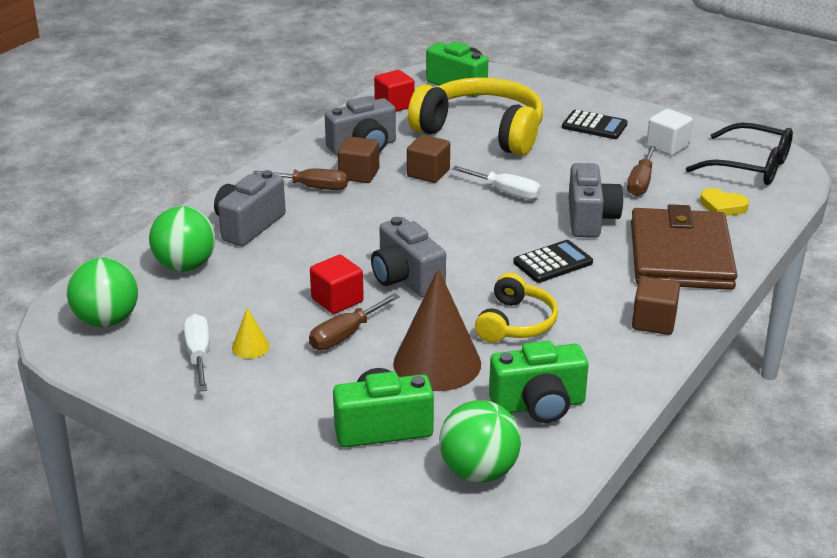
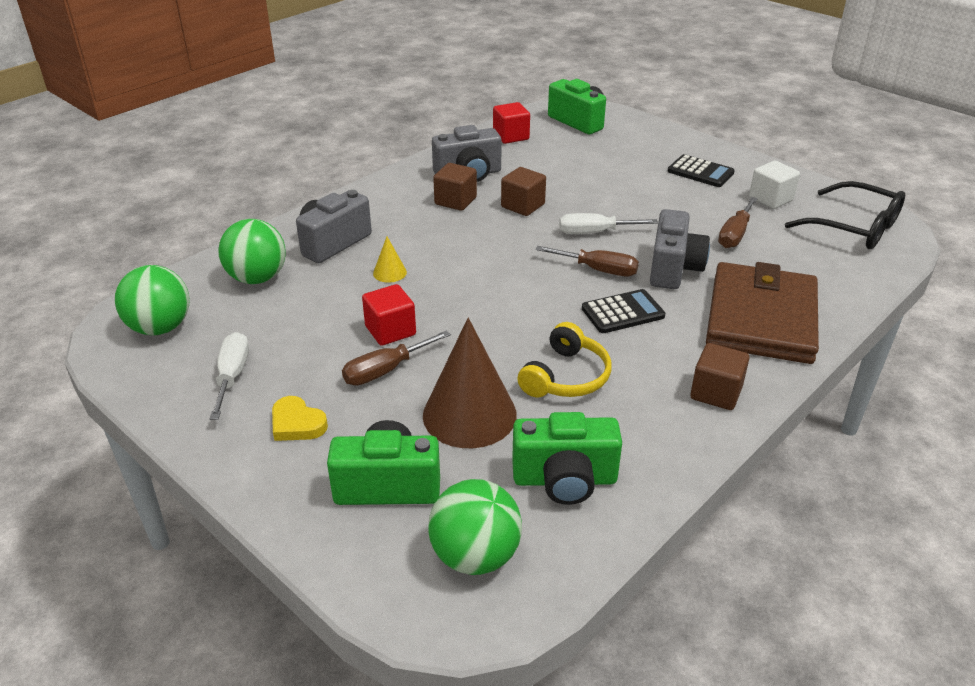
camera: 10 degrees right, 5 degrees up
(250, 347) = (286, 373): yellow cone -> yellow cone (389, 272)
(312, 187) = (407, 210): brown screwdriver -> brown screwdriver (598, 270)
(406, 279) = (467, 315): grey camera -> none
(481, 131) = (587, 168): yellow headphones -> none
(506, 193) = (594, 232): white screwdriver -> white screwdriver turned 135 degrees clockwise
(722, 206) = (817, 268): yellow heart -> yellow heart (297, 423)

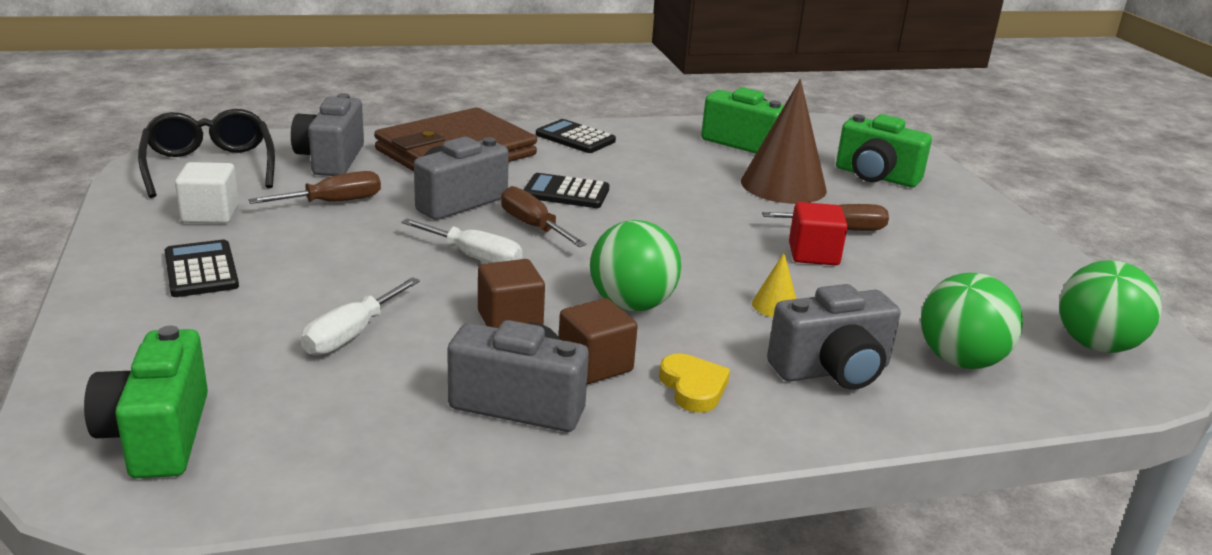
camera: 150 degrees left, 10 degrees down
(232, 376) = (1001, 273): white screwdriver -> white screwdriver (351, 334)
(297, 423) = (939, 224): yellow heart -> yellow heart (693, 387)
(475, 556) = (834, 140): green ball -> green ball (632, 305)
(511, 136) = (333, 457): red cube -> none
(566, 377) = (678, 178): yellow headphones -> none
(716, 393) = (575, 138): brown cube -> black calculator
(813, 268) = (331, 159): none -> grey camera

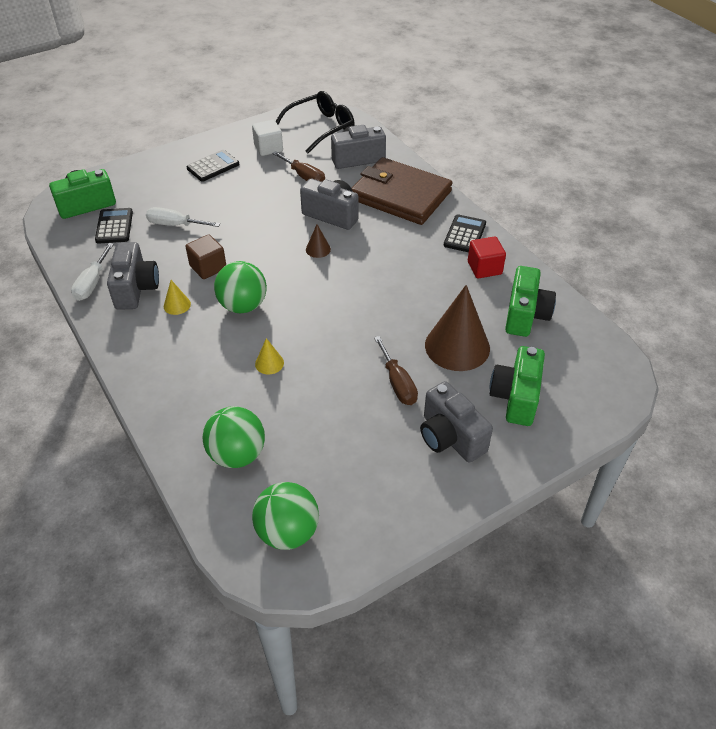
camera: 75 degrees right, 20 degrees up
(474, 257) = (268, 239): white screwdriver -> white screwdriver (92, 283)
(533, 226) = (318, 249): brown screwdriver -> brown cone
(566, 192) = (372, 251): black calculator -> black calculator (114, 226)
(595, 365) = (177, 305): brown cube -> yellow cone
(693, 387) = (168, 343): yellow heart -> none
(813, 254) = (349, 374): red cube -> red cube (484, 268)
(832, 370) = (204, 395): grey camera -> grey camera (450, 437)

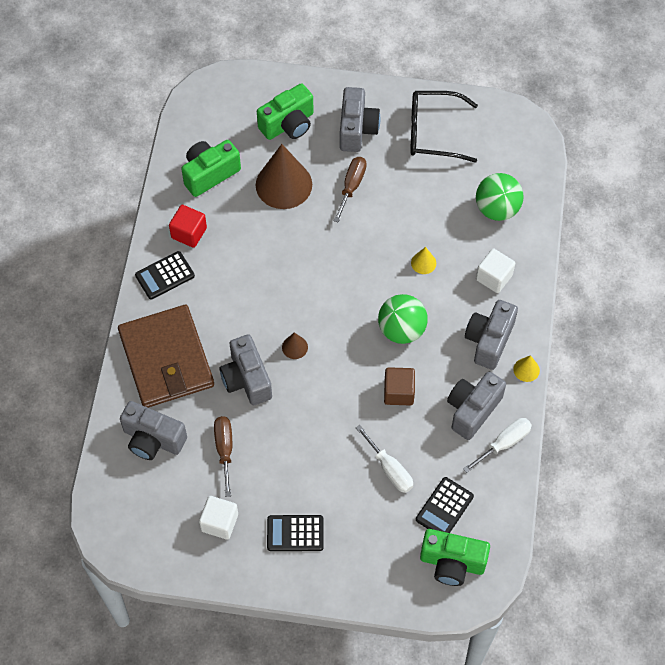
camera: 140 degrees left, 15 degrees up
(158, 341) = (489, 340): none -> grey camera
(177, 305) = (451, 368): yellow cone -> yellow cone (526, 369)
(191, 391) = (494, 277): none -> white cube
(288, 532) = (503, 141): green ball -> none
(321, 128) = (140, 516): black glasses -> black glasses (433, 132)

